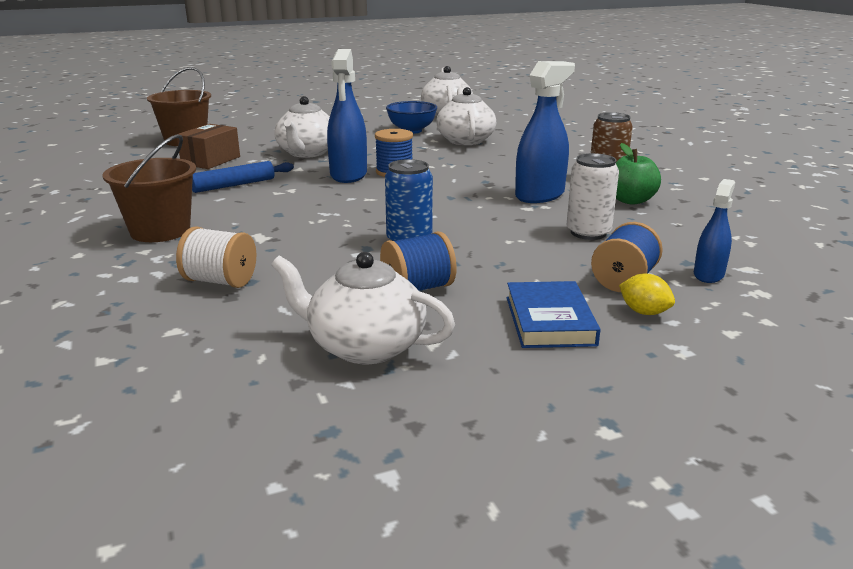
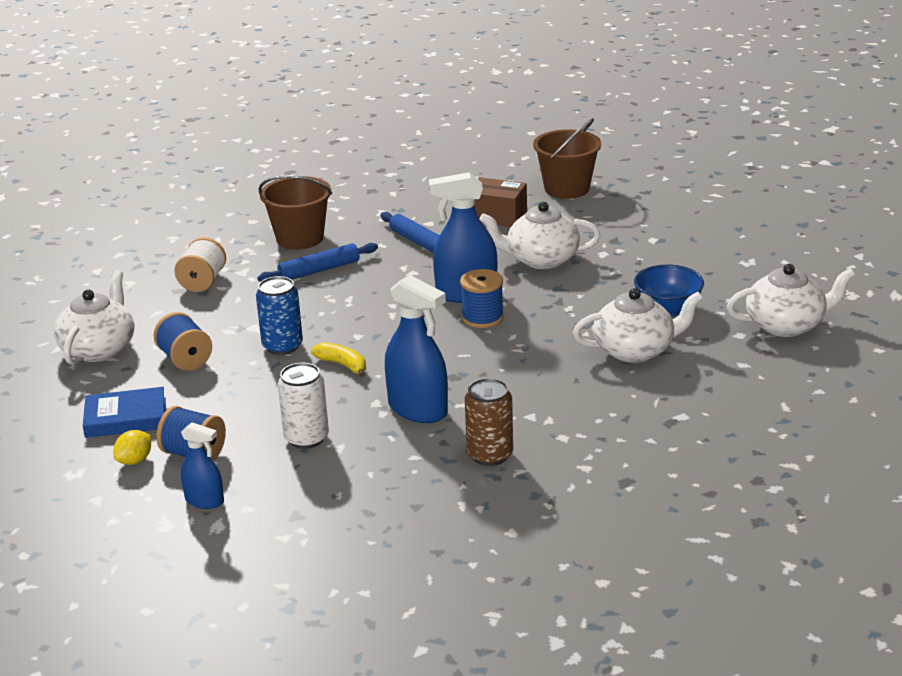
camera: 85 degrees right, 5 degrees up
(250, 223) = (319, 270): none -> blue rolling pin
(457, 217) = (343, 365): none -> yellow banana
(630, 200) = (409, 468): green apple -> none

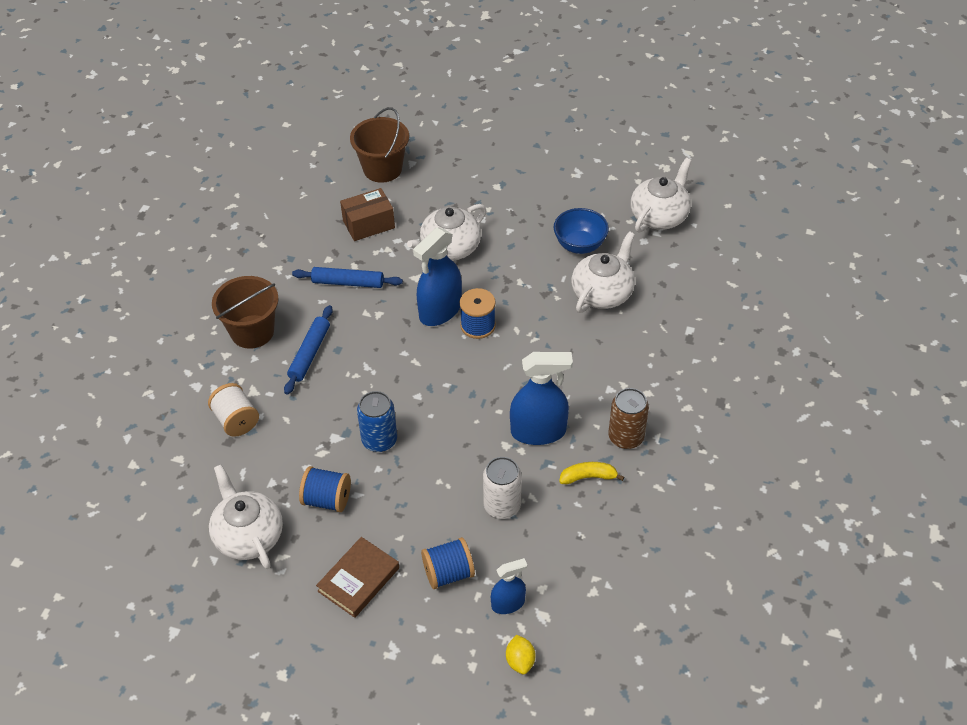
camera: 45 degrees left, 20 degrees up
(126, 418) = (358, 579): blue book -> brown book
(135, 460) = (417, 609): yellow lemon -> yellow lemon (520, 661)
(343, 365) = (442, 428): yellow banana -> yellow banana (588, 477)

